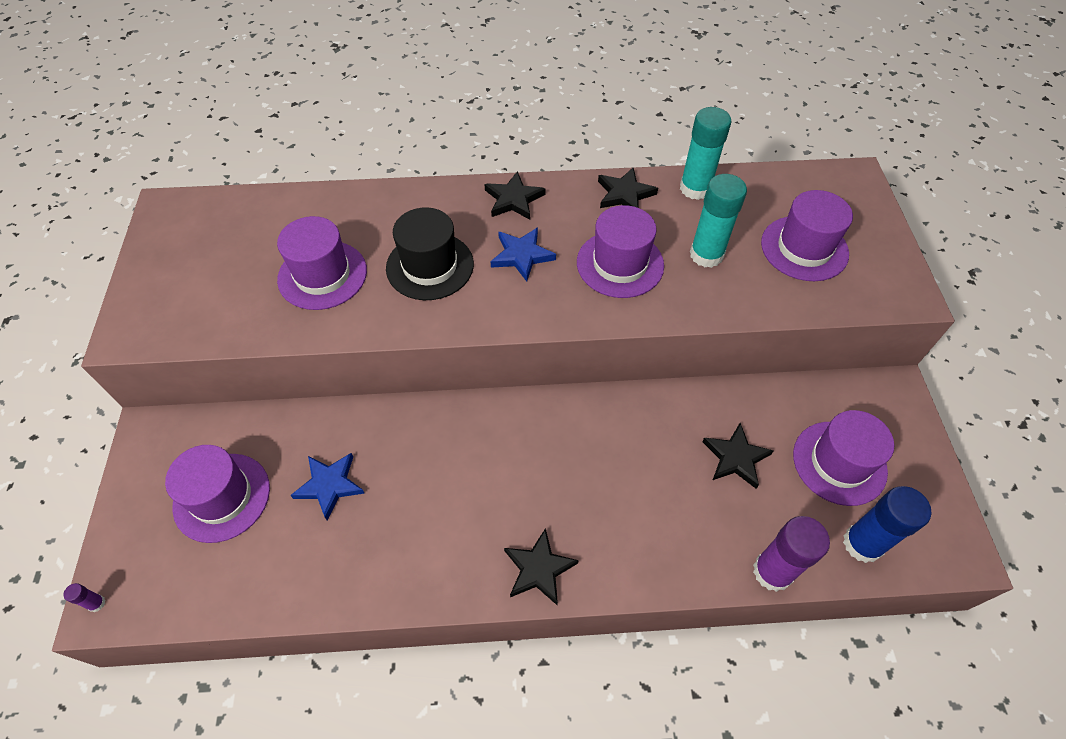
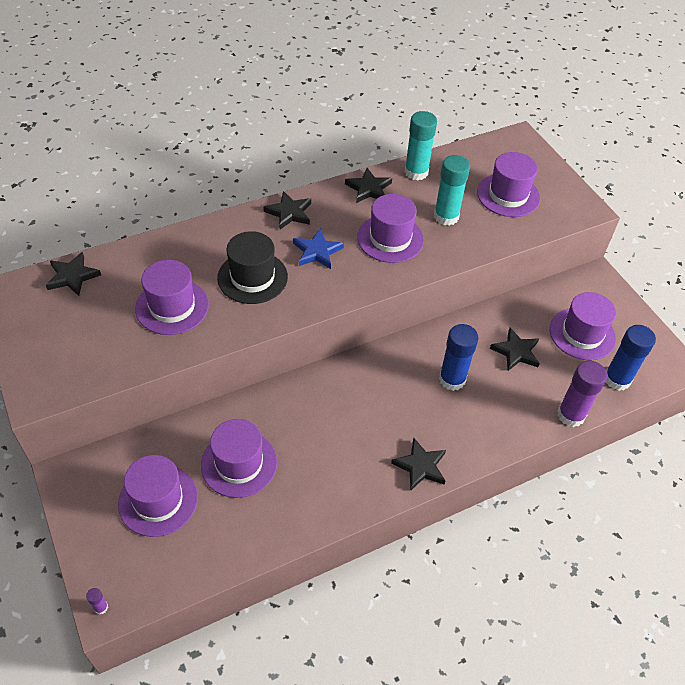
camera: 25 degrees left, 5 degrees down
(240, 210) = (72, 276): none -> black star
(329, 485) = (239, 463): blue star -> purple hat
(634, 467) = (452, 379): none -> blue glue stick

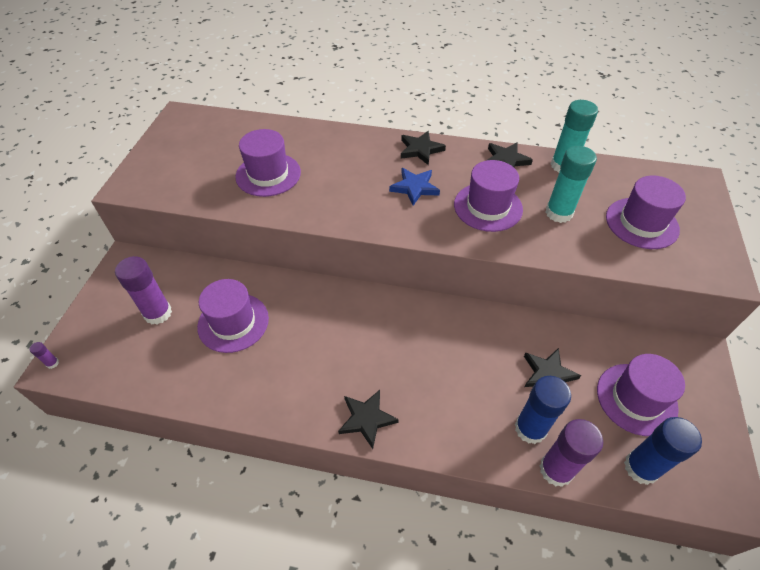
camera: 40 degrees right, 0 degrees up
(72, 276) = (228, 124): black star -> none
(158, 500) = (158, 313): purple hat -> purple glue stick
(252, 277) = (345, 182): black hat -> none
(452, 379) = (463, 362): blue glue stick -> blue glue stick (530, 428)

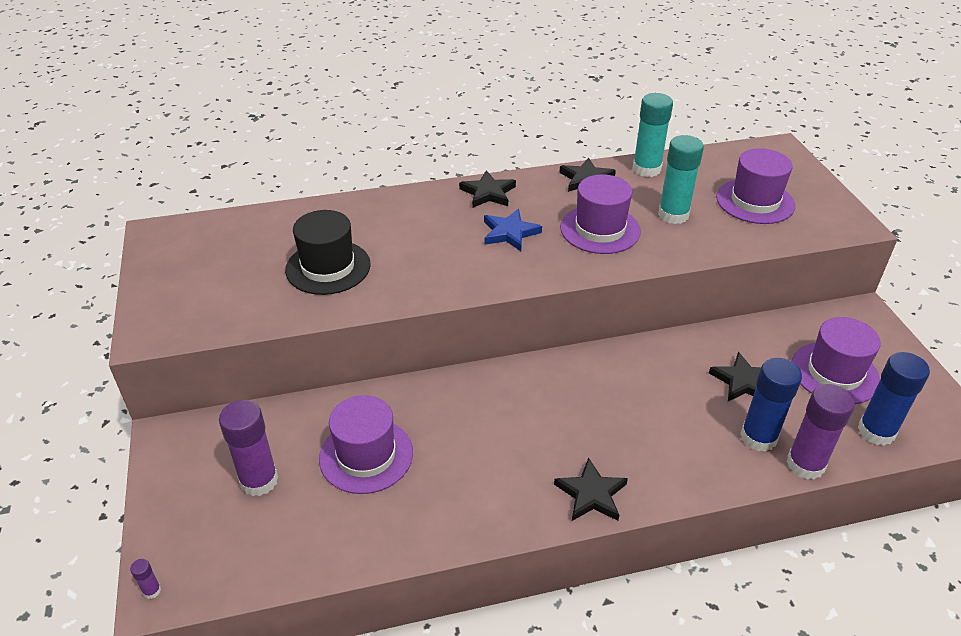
camera: 25 degrees left, 10 degrees down
(268, 174) = (328, 267): purple hat -> black hat

